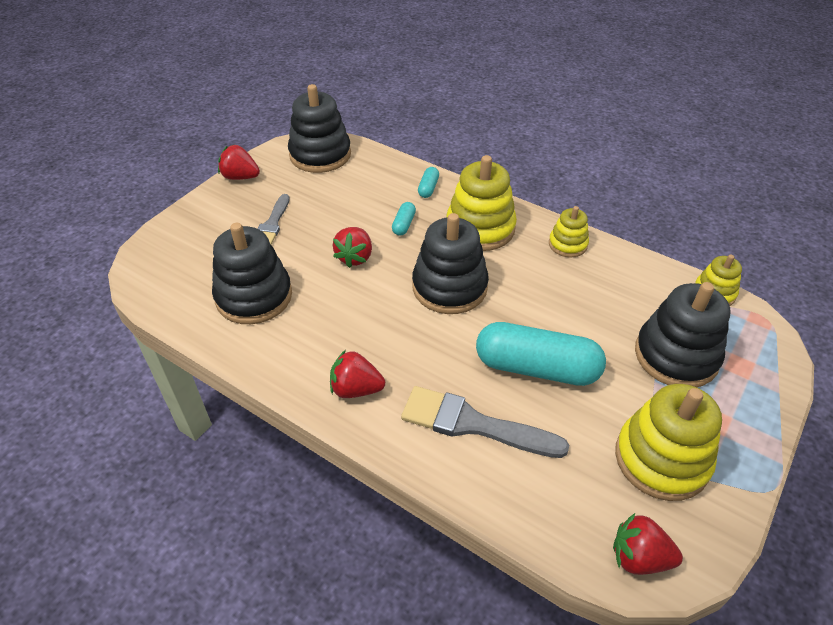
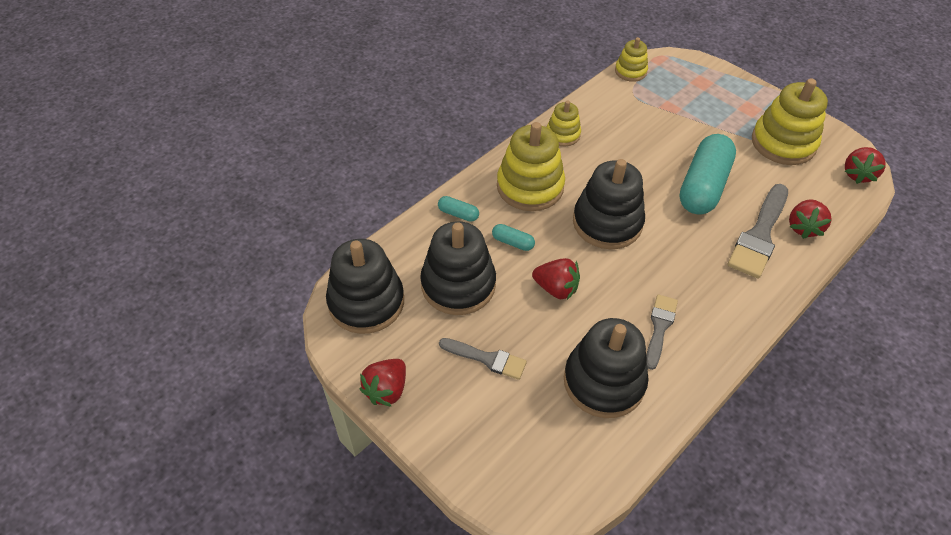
camera: 80 degrees left, 5 degrees up
(319, 334) = (659, 327): none -> grey brush
(356, 389) = (726, 306): red strawberry -> red strawberry (803, 227)
(676, 356) = (692, 109): black stacking toy -> black stacking toy (458, 285)

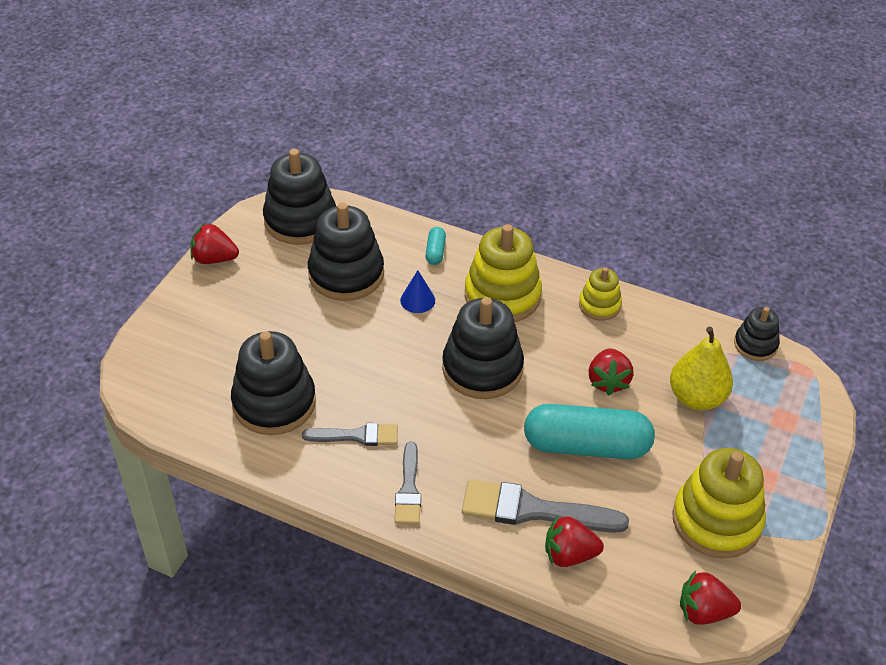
camera: 70 degrees right, 5 degrees down
(487, 359) = (269, 314): grey brush -> grey brush (408, 489)
(513, 242) = (417, 300): turquoise capsule -> blue cone
(556, 288) = (372, 345): red strawberry -> red strawberry (608, 381)
(630, 71) = (755, 345): yellow stacking toy -> black stacking toy
(671, 115) = (696, 397): none -> yellow pear

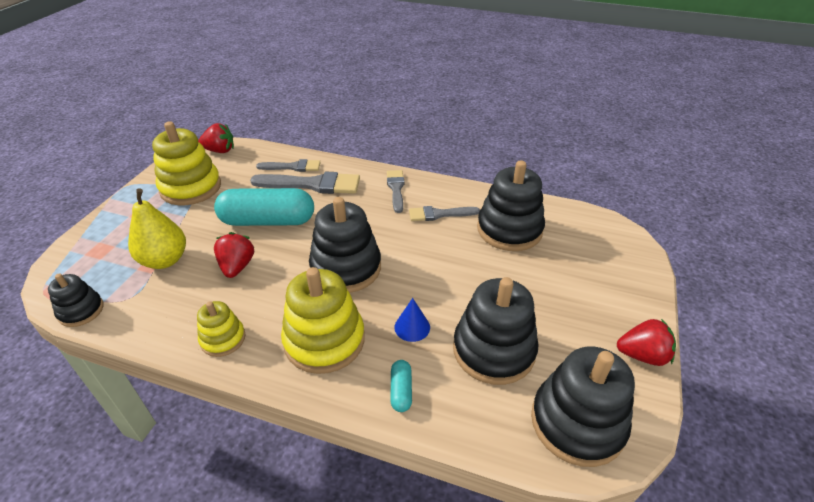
camera: 175 degrees right, 5 degrees down
(569, 555) = (293, 167): red strawberry -> grey brush

